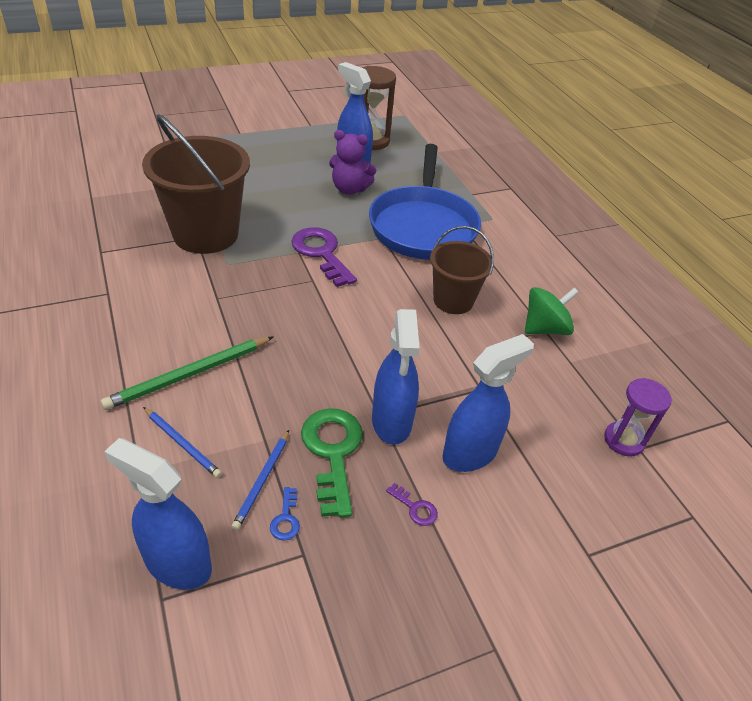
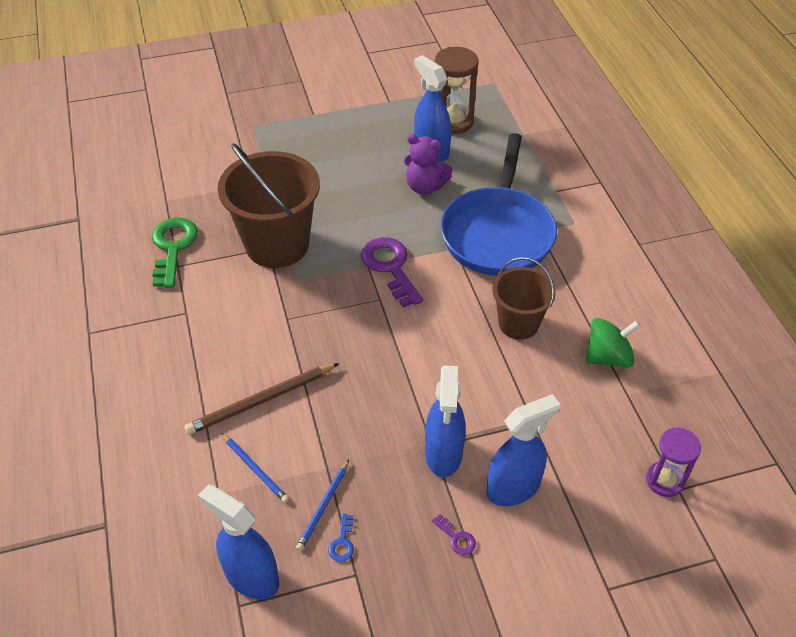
camera: 10 degrees right, 5 degrees up
(190, 374) = (262, 401): green pencil -> brown pencil
(332, 452) = (387, 482): green key -> green key (173, 247)

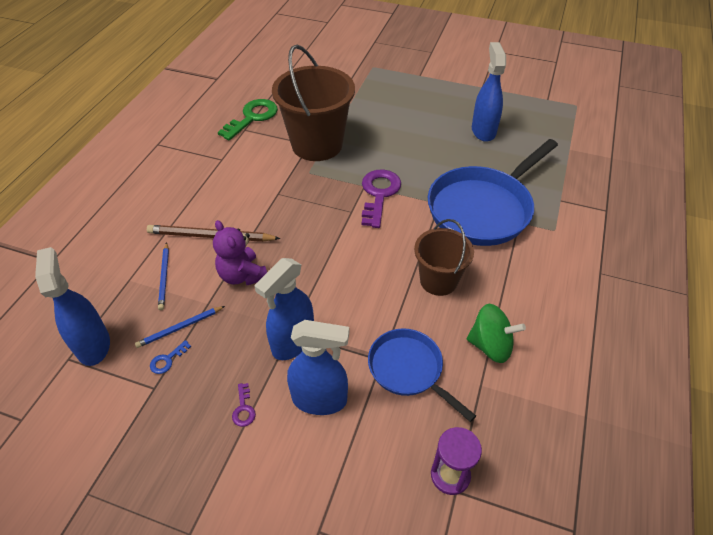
camera: 35 degrees right, 0 degrees up
(425, 187) = (455, 152): purple teddy bear -> purple teddy bear (242, 275)
(453, 121) = (519, 118): brown hourglass -> none
(562, 417) = (409, 370): none -> blue pan

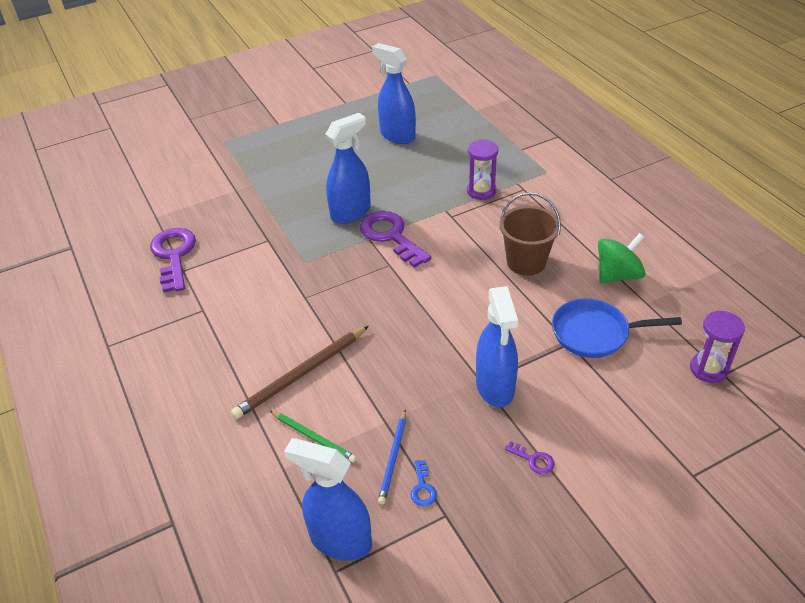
camera: 45 degrees left, 5 degrees down
(164, 277) = (313, 437): blue pencil -> green pencil
(242, 275) = (379, 378): purple teddy bear -> none
(252, 117) = (174, 255): green key -> purple key
(317, 144) = (276, 236): brown bucket -> none
(320, 399) = (572, 404): blue spray bottle -> blue spray bottle (351, 212)
(483, 208) = (481, 191): blue pan -> purple hourglass

